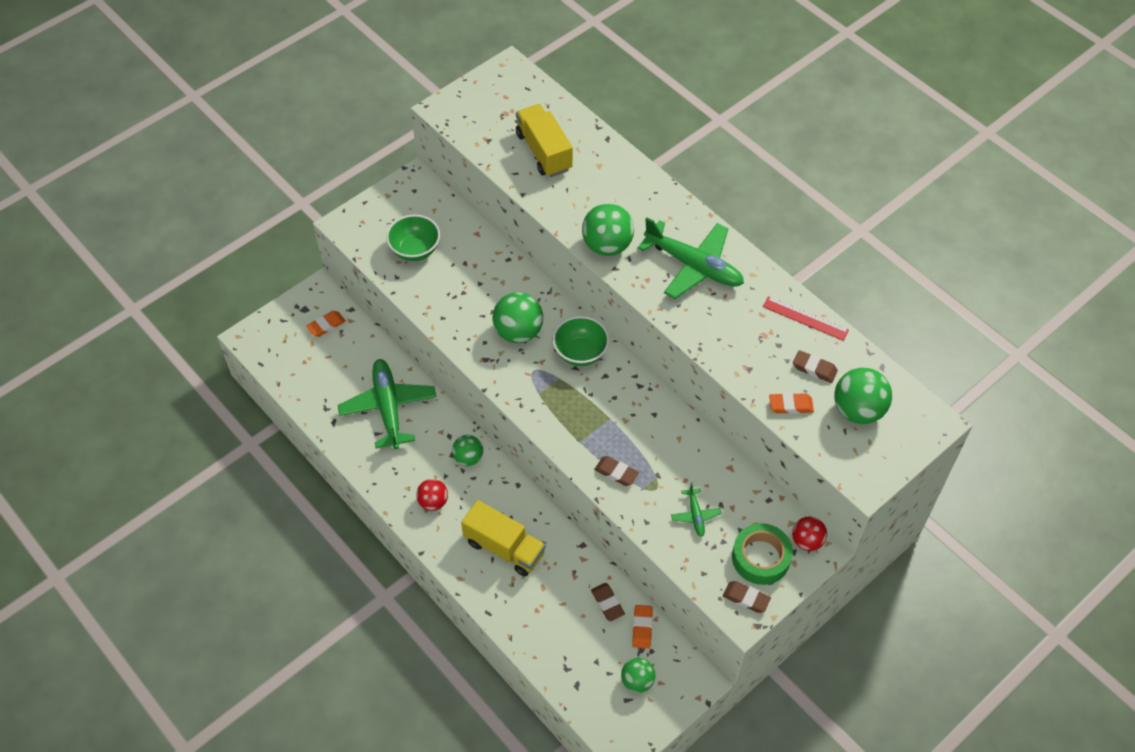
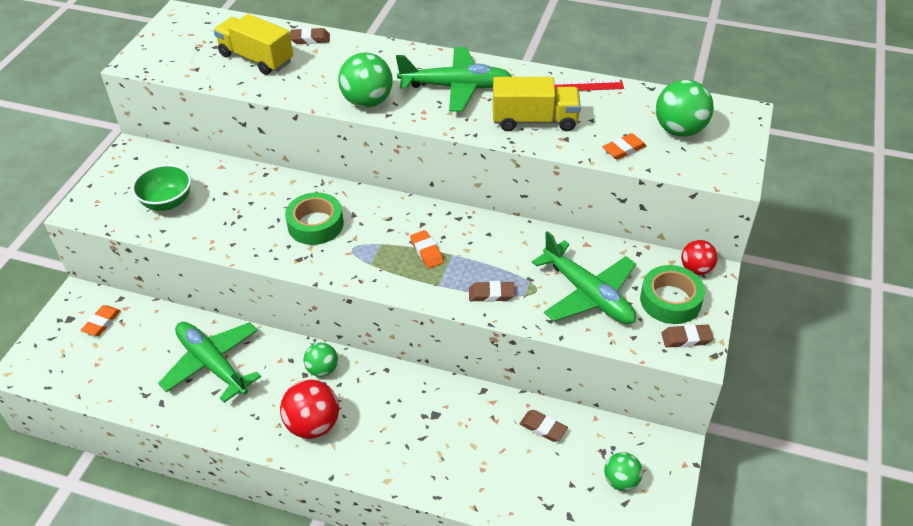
camera: 30 degrees left, 10 degrees down
(433, 502) = (313, 424): red ball -> red ball, size x1.62
(504, 547) = (412, 430): yellow truck -> yellow truck (534, 120)
(518, 332) = (315, 224): green ball -> green tape
(580, 353) = (386, 216): green bowl -> none
(642, 628) = (589, 432): orange eraser -> orange eraser (426, 252)
(695, 515) = (588, 294): green plane -> green plane, size x2.16
(814, 369) = (619, 116): brown eraser -> brown eraser (310, 39)

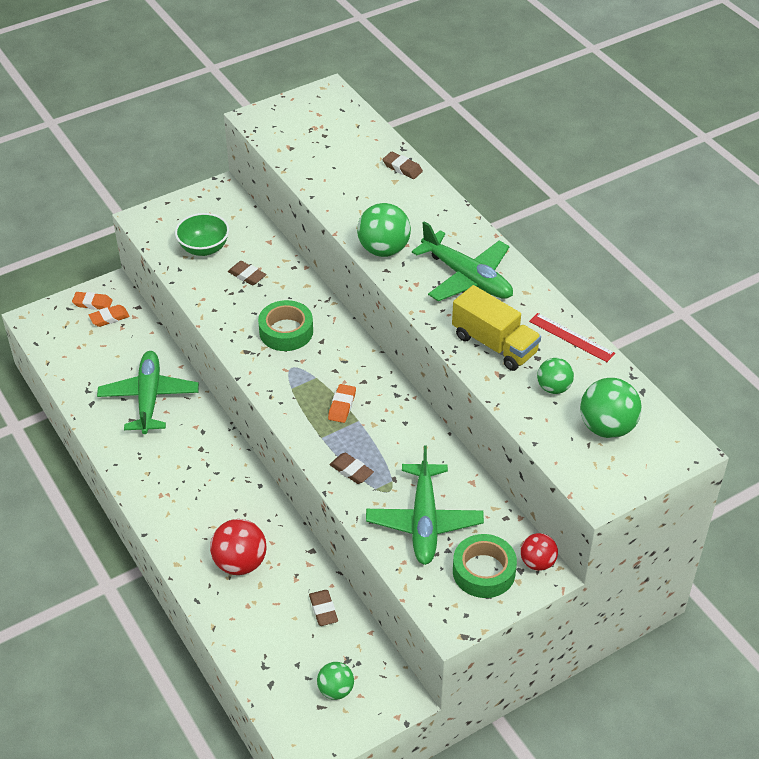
camera: 40 degrees right, 0 degrees up
(256, 59) = (343, 163): yellow truck -> none
(313, 424) = (169, 489): red ball -> red ball (240, 563)
(322, 369) = (216, 454): green ball -> green ball (553, 388)
(623, 149) = (536, 414): orange eraser -> orange eraser (92, 303)
(686, 338) = (458, 608): brown eraser -> brown eraser (247, 275)

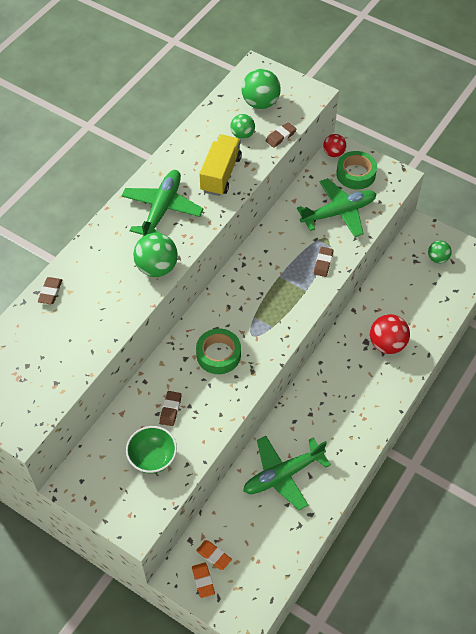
camera: 115 degrees left, 10 degrees up
(323, 610) = (391, 286): brown eraser -> brown eraser (280, 137)
(342, 406) = (271, 290): orange eraser -> none
(571, 337) = (192, 139): red ruler -> none

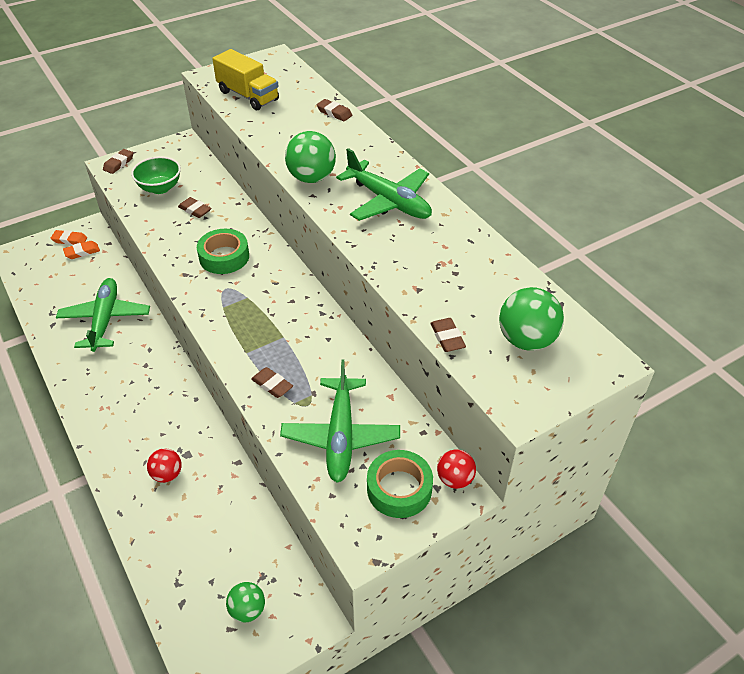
camera: 115 degrees right, 10 degrees down
(131, 522) = (119, 163): none -> brown eraser
(220, 174) = (413, 260): yellow truck -> yellow truck (248, 96)
(242, 135) = (471, 301): green ball -> none
(387, 344) = (167, 474): red ball -> red ball, size x0.62

